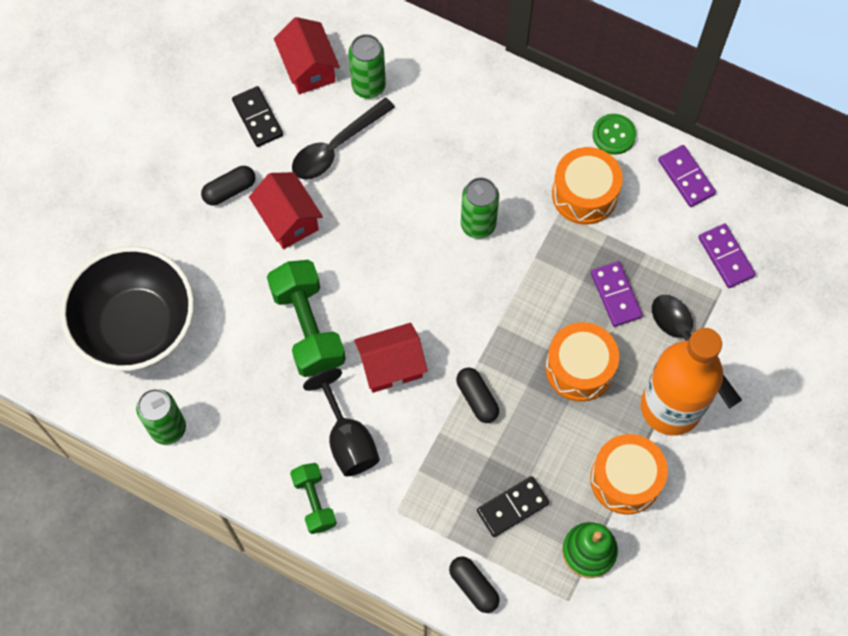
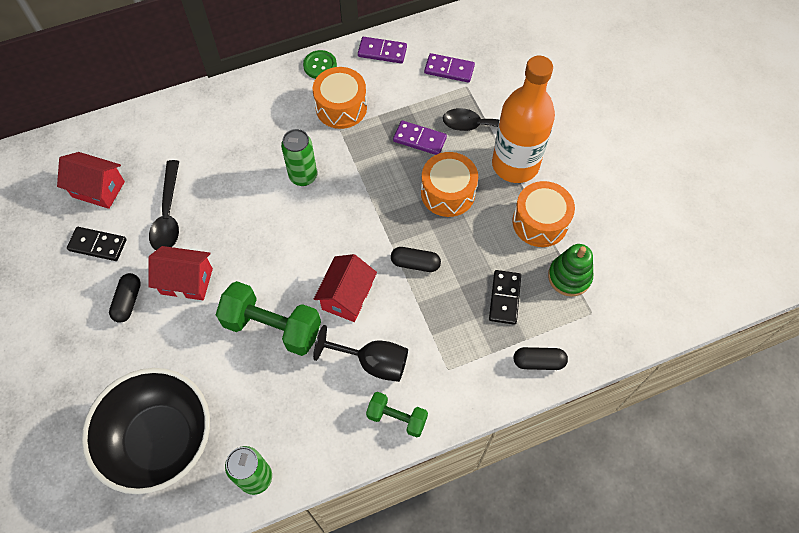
camera: 50 degrees left, 5 degrees down
(368, 86) = (149, 165): green can -> none

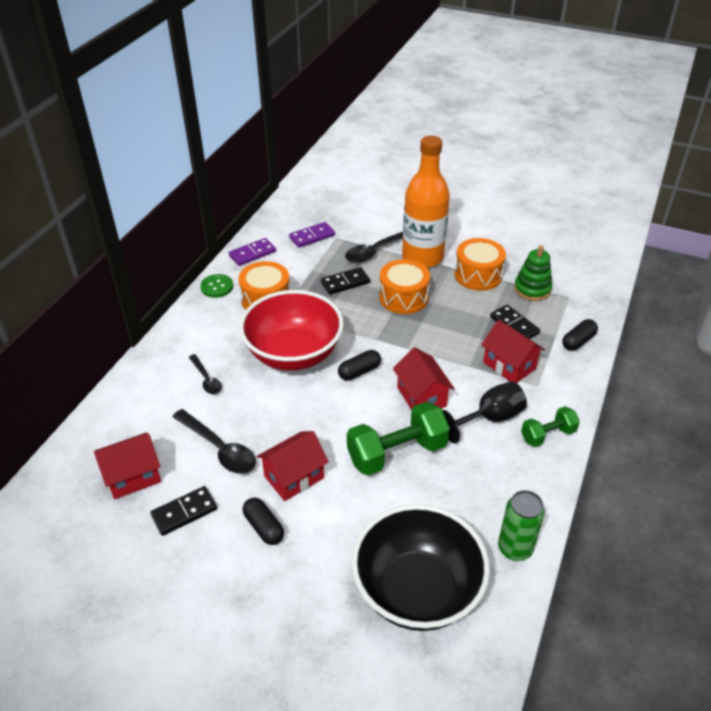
camera: 45 degrees left, 20 degrees down
(222, 148) = (206, 379): none -> black spoon
(303, 176) = (293, 354): green can -> red bowl
(415, 263) = (438, 347): black capsule -> black capsule (359, 371)
(419, 139) = (345, 282): purple domino -> black domino
(449, 331) = (509, 365): none -> red house

